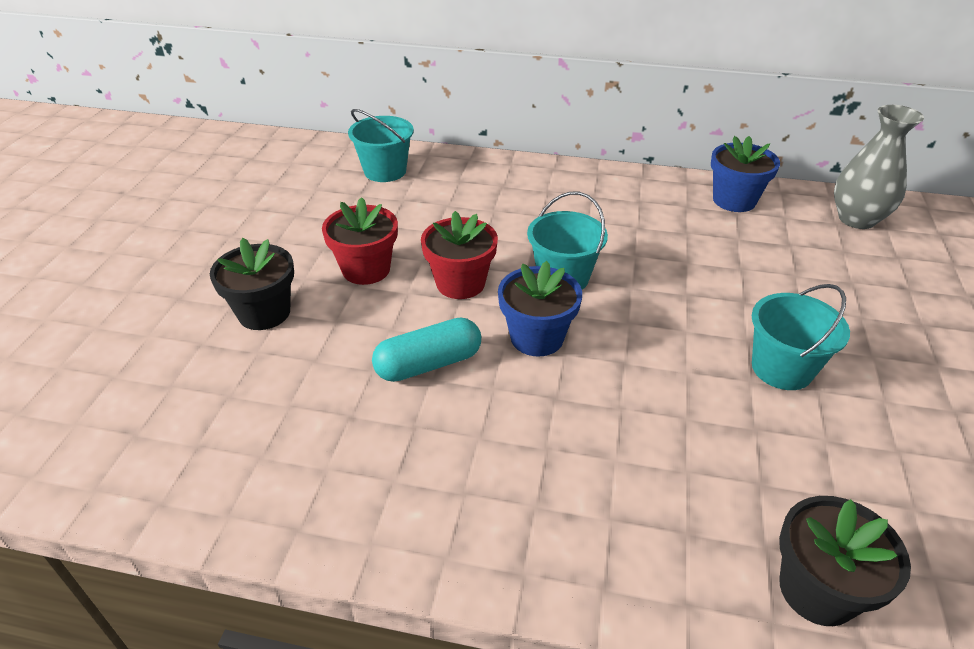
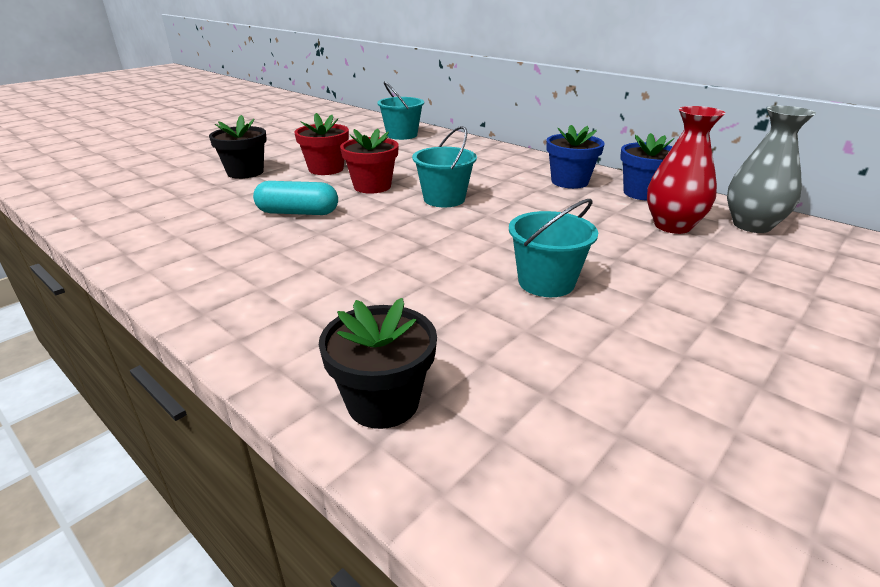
camera: 30 degrees right, 10 degrees down
(537, 337) = (382, 219): blue flower pot -> blue flower pot (569, 182)
(801, 243) = (672, 226): none -> red vase

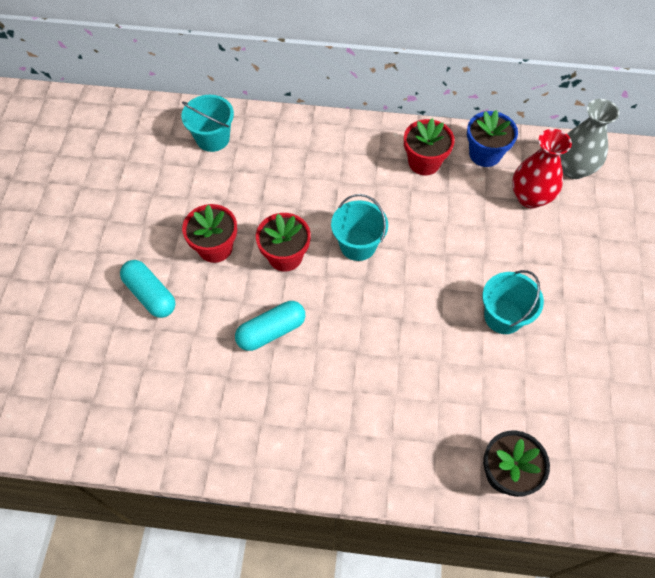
camera: 35 degrees left, 30 degrees up
(245, 172) = (150, 295): black flower pot -> turquoise capsule
(569, 182) = (424, 162): blue flower pot -> red flower pot

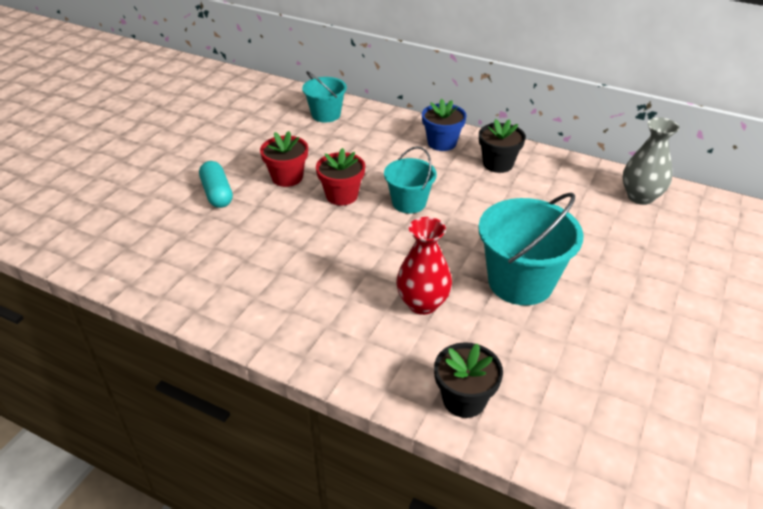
camera: 20 degrees right, 20 degrees down
(271, 331) = (301, 239): turquoise capsule -> none
(424, 162) = (498, 164): red flower pot -> black flower pot
(485, 154) = (557, 170): blue flower pot -> blue flower pot (442, 143)
(503, 316) = (520, 282): turquoise bucket -> turquoise bucket, size x1.66
(530, 197) = (587, 207): red vase -> red vase (422, 303)

